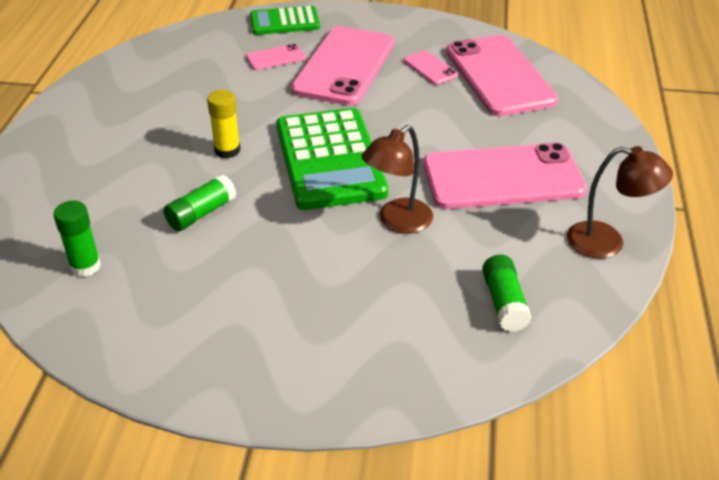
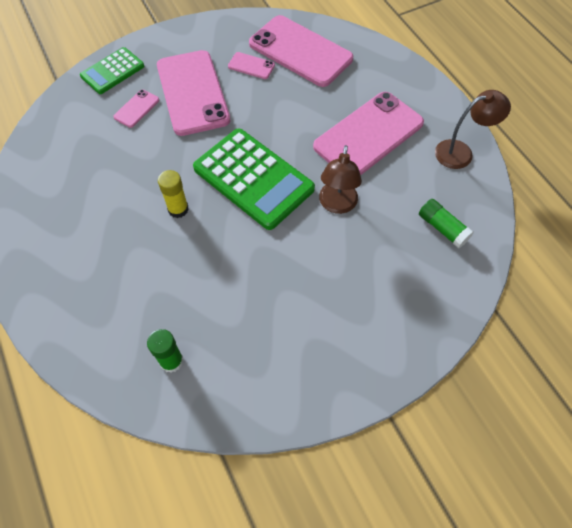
camera: 35 degrees left, 20 degrees up
(201, 213) = (209, 271): green glue stick -> none

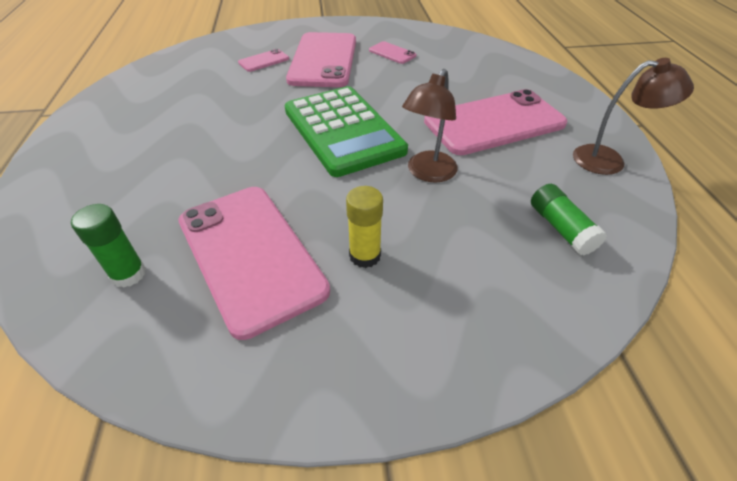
camera: 20 degrees right, 15 degrees down
(112, 71) = (262, 36): green calculator -> none
(178, 209) = (247, 137): yellow glue stick -> yellow glue stick (365, 255)
(300, 51) = (447, 52): pink phone -> pink phone (250, 255)

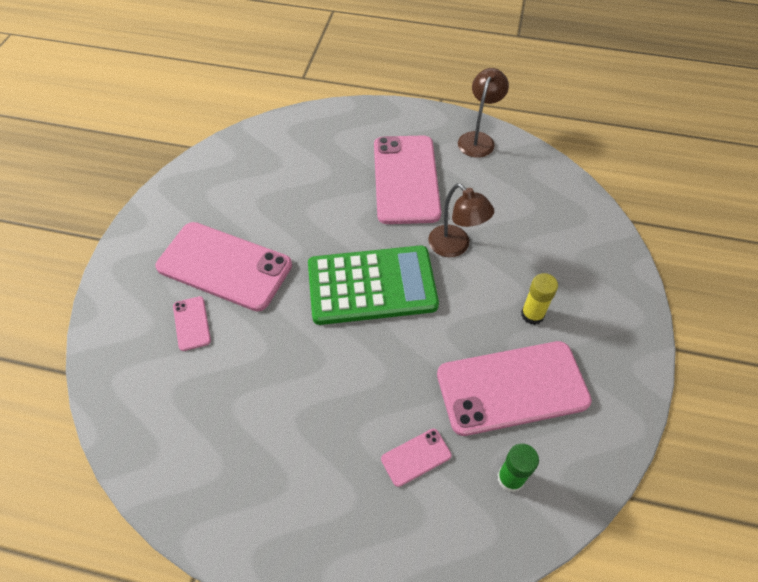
camera: 70 degrees left, 10 degrees up
(392, 53) = (244, 203): pink phone -> pink phone (416, 457)
(561, 228) = (537, 199): green glue stick -> none

